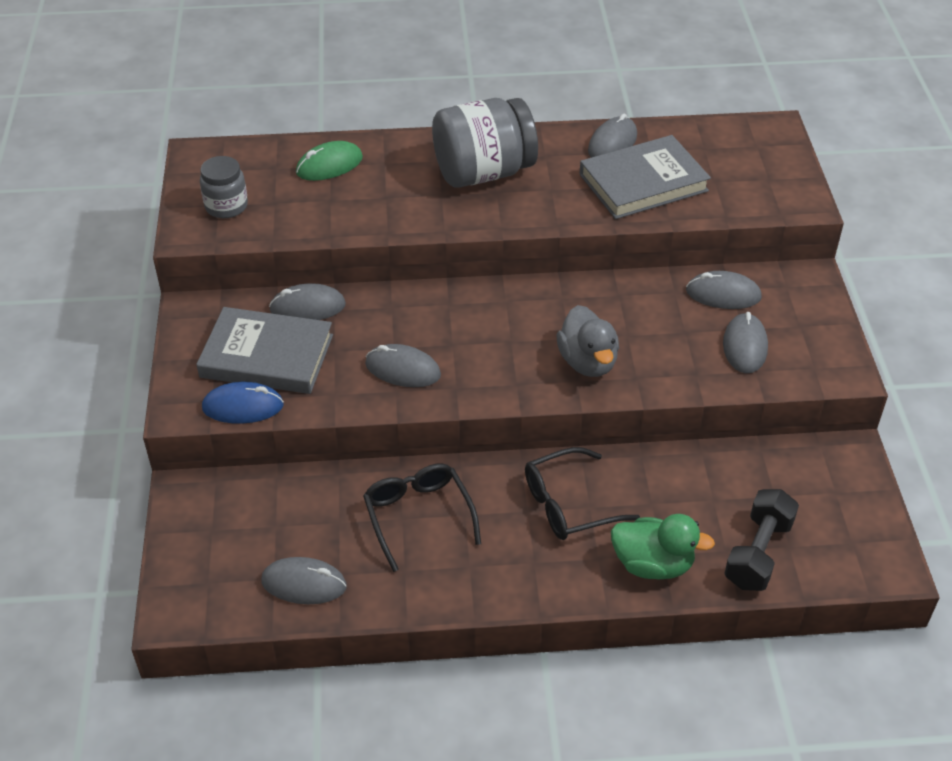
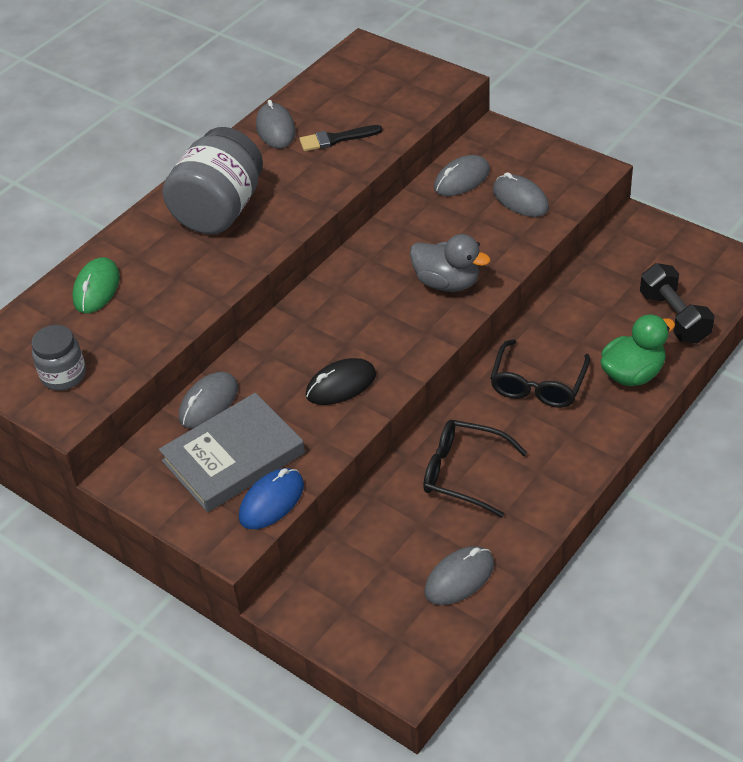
camera: 45 degrees left, 0 degrees up
(403, 369) = (341, 385): grey mouse -> black mouse
(643, 183) = (336, 139): grey book -> black brush

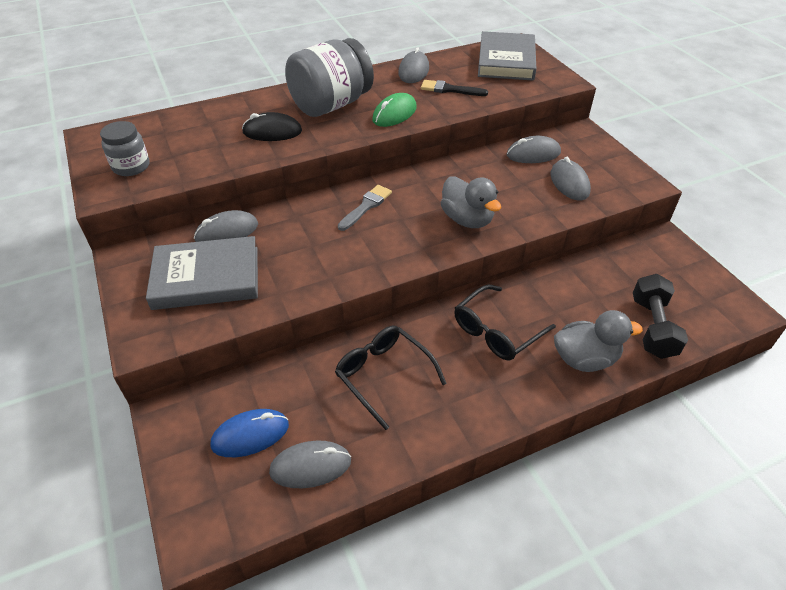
camera: 25 degrees right, 0 degrees up
(96, 288) = (208, 122): green mouse -> green mouse (394, 114)
(271, 501) = (200, 324): blue mouse -> blue mouse (250, 435)
(333, 312) = (366, 206): none -> grey brush
(341, 385) = (327, 260): black mouse -> black mouse (272, 132)
(369, 76) = (506, 61): none -> grey book
(632, 374) = (585, 359): green duck -> grey duck

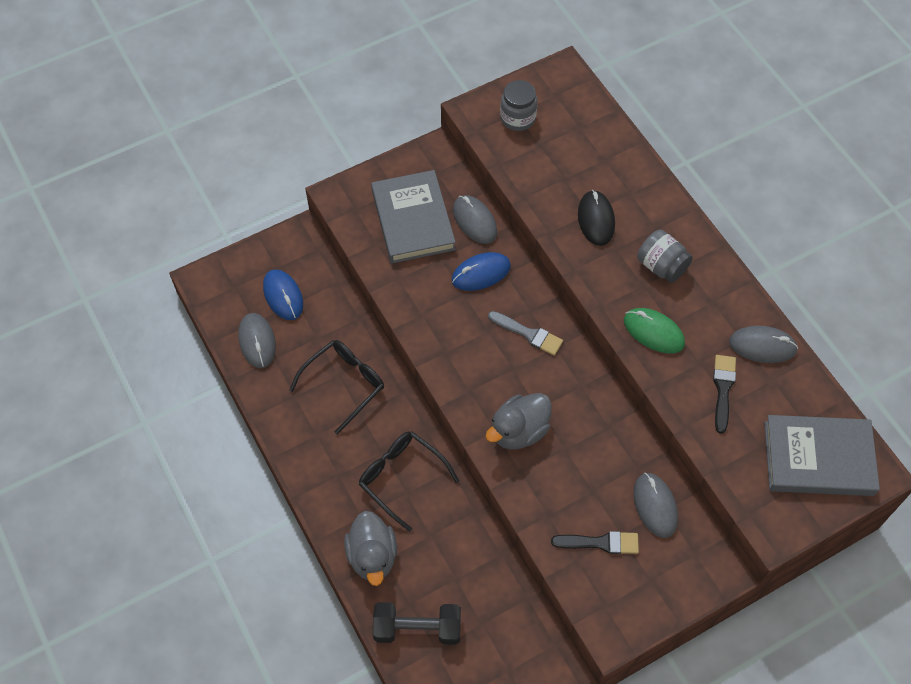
camera: 85 degrees right, 15 degrees up
(291, 232) = (481, 273): none -> blue mouse
(331, 105) = (661, 266): grey jar -> grey jar, size x0.54
(569, 183) = (600, 543): grey mouse -> black brush

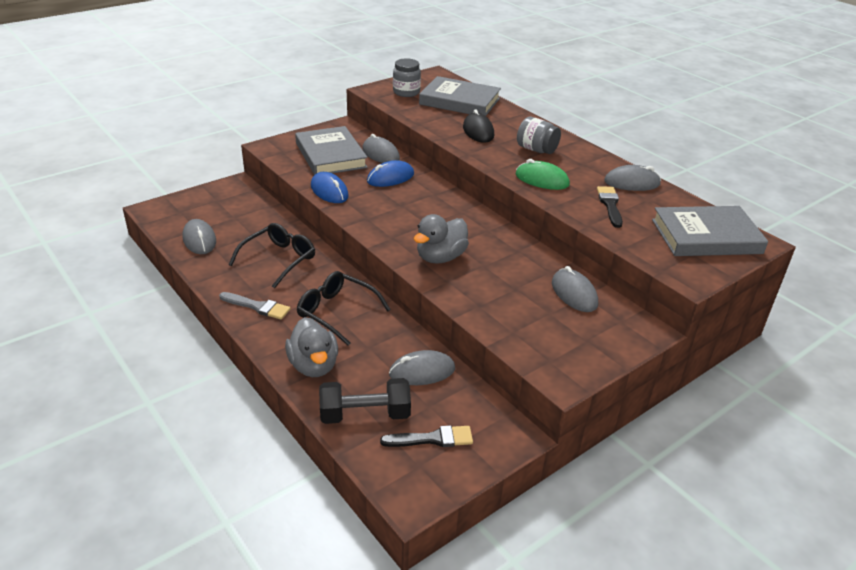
camera: 10 degrees left, 25 degrees down
(283, 296) = (223, 214): blue mouse -> blue mouse (329, 191)
(480, 576) = (422, 371): none -> grey mouse
(528, 334) = (436, 205): grey brush -> grey brush (257, 307)
(584, 145) = (459, 101): none -> grey book
(600, 543) = (532, 319): black brush -> black brush (432, 439)

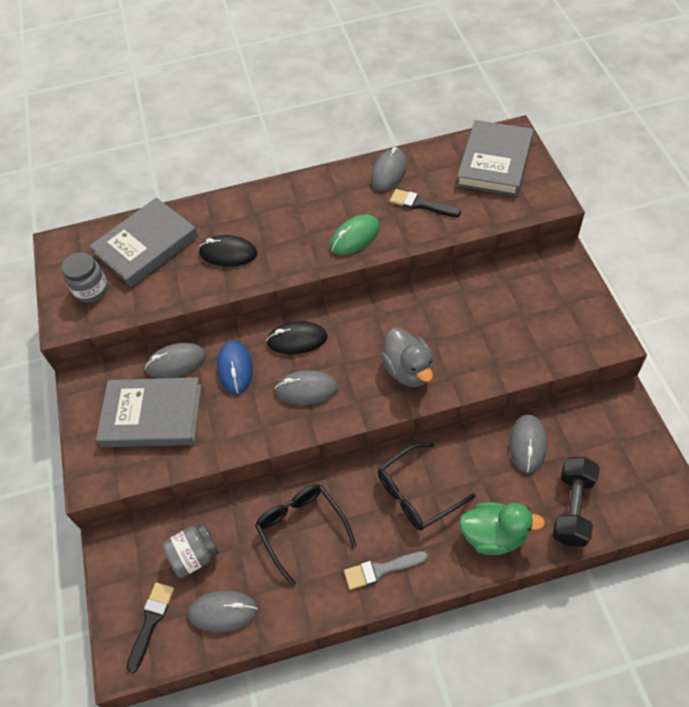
camera: 60 degrees left, 20 degrees up
(257, 307) = (381, 569): grey brush -> grey brush turned 150 degrees counterclockwise
(313, 366) = (494, 535): grey duck -> green duck
(329, 191) = (236, 438): blue mouse -> none
(432, 439) = (614, 463): black brush -> black brush (151, 621)
(435, 198) = (297, 340): none -> black mouse
(536, 150) = (293, 218): grey jar -> grey jar (195, 556)
(574, 294) = (500, 287): grey mouse -> grey mouse (306, 389)

